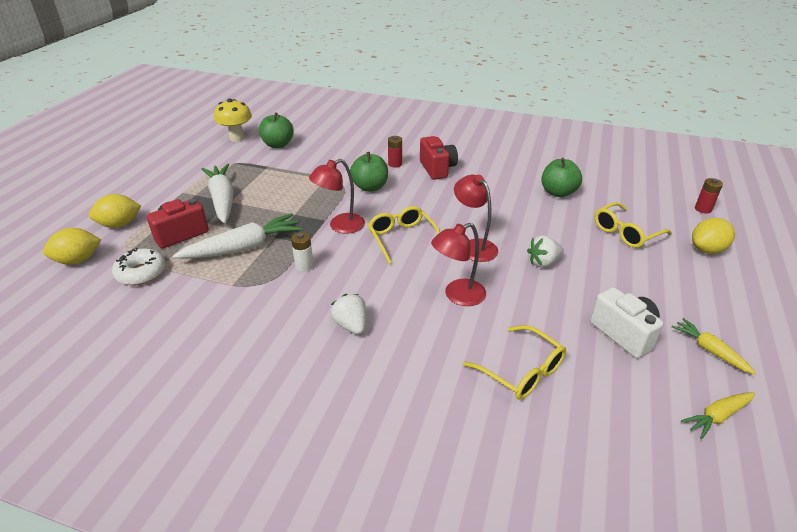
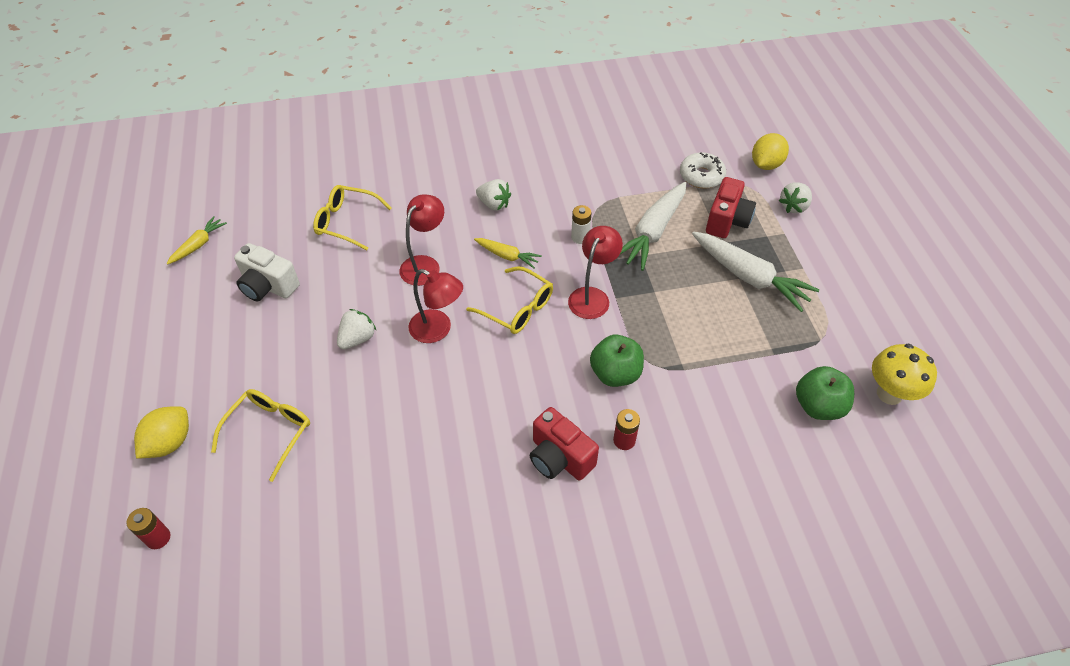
camera: 150 degrees right, 15 degrees up
(119, 224) = (793, 206): yellow lemon -> white strawberry
(558, 192) = (370, 481): green apple -> none
(710, 351) = (193, 299): yellow carrot -> yellow carrot (507, 256)

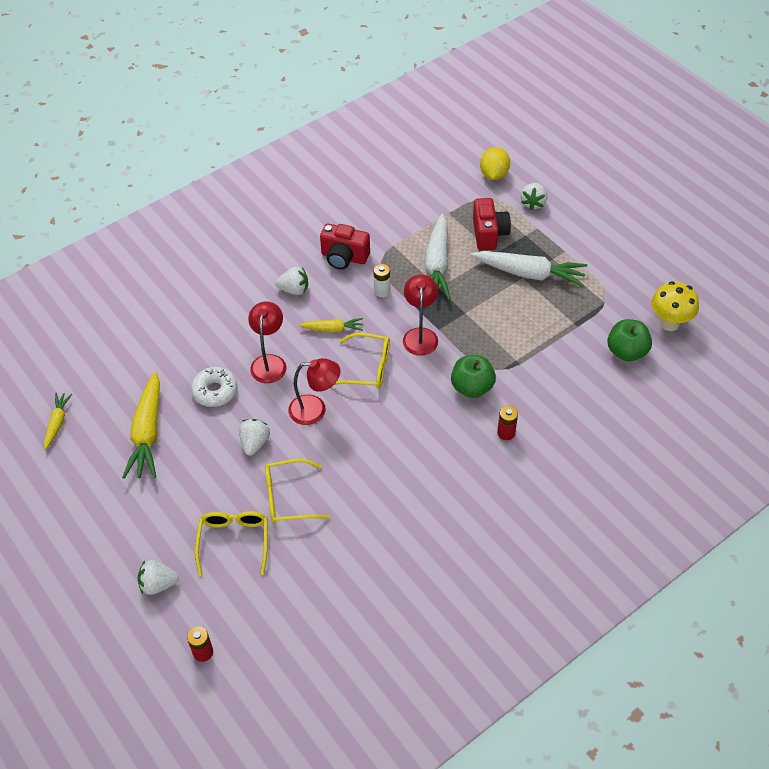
camera: 25 degrees left, 0 degrees up
(170, 443) = (158, 584): yellow lemon -> white strawberry
(268, 286) = (148, 432): white camera -> yellow carrot
(346, 222) = (177, 352): yellow glasses -> yellow glasses (288, 498)
(559, 458) = (467, 465): red camera -> red camera (344, 257)
(701, 176) = (449, 203): white donut -> white donut (215, 391)

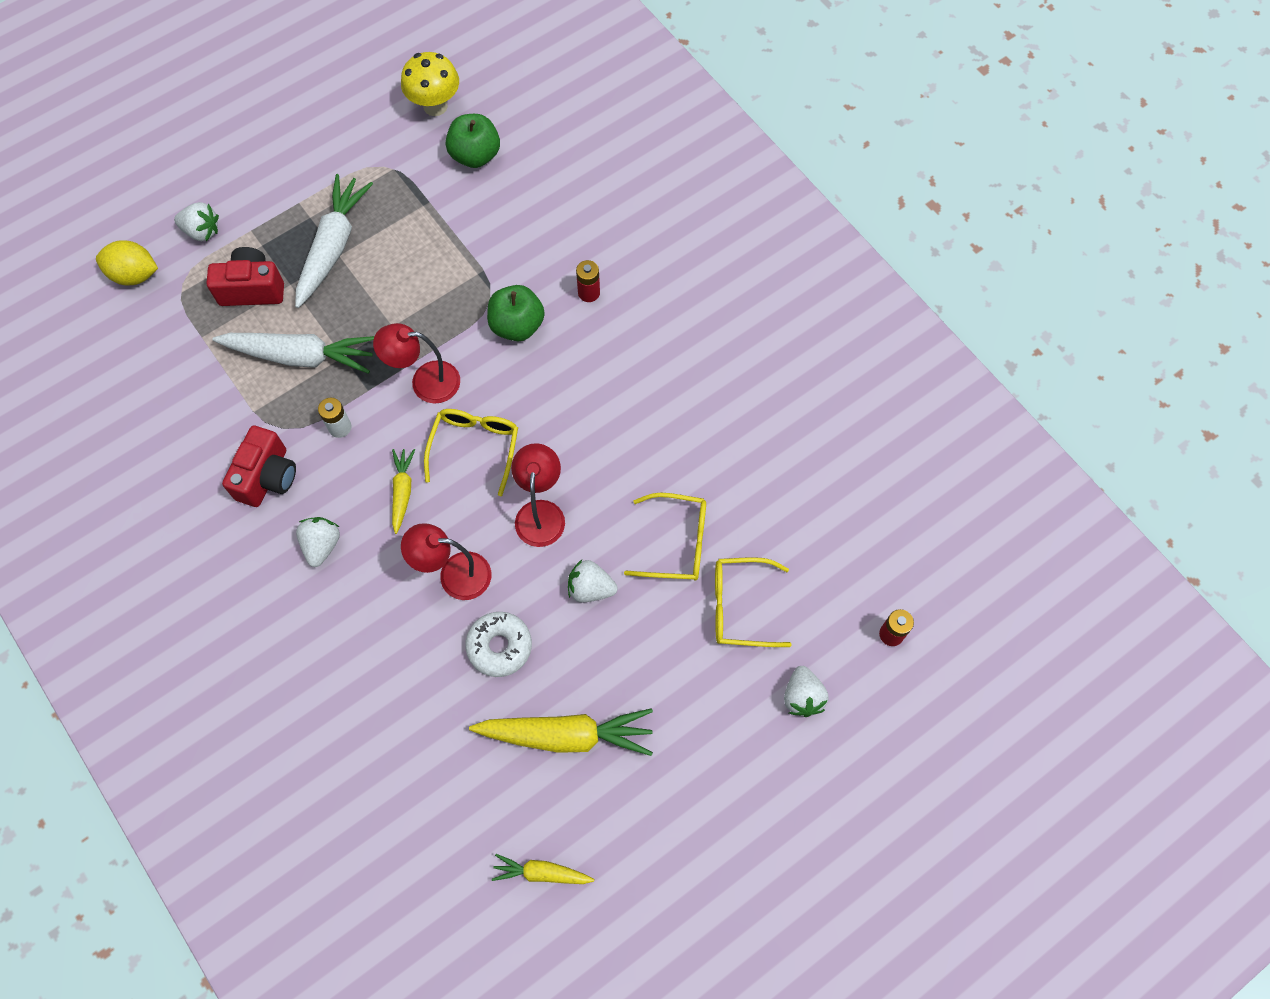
camera: 90 degrees left, 15 degrees up
(288, 498) = (677, 543): yellow glasses -> yellow glasses turned 75 degrees counterclockwise

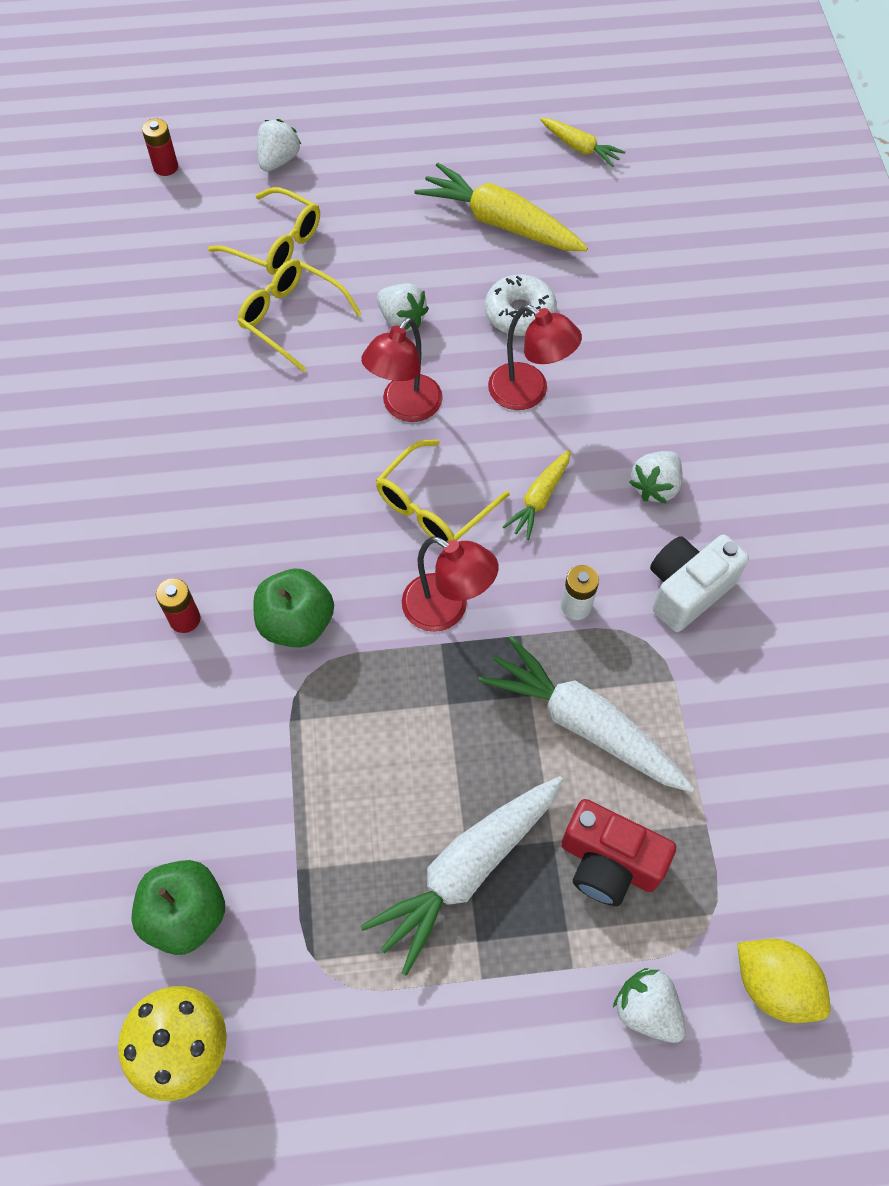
camera: 150 degrees left, 5 degrees down
(267, 477) = (687, 590): red camera -> white camera

